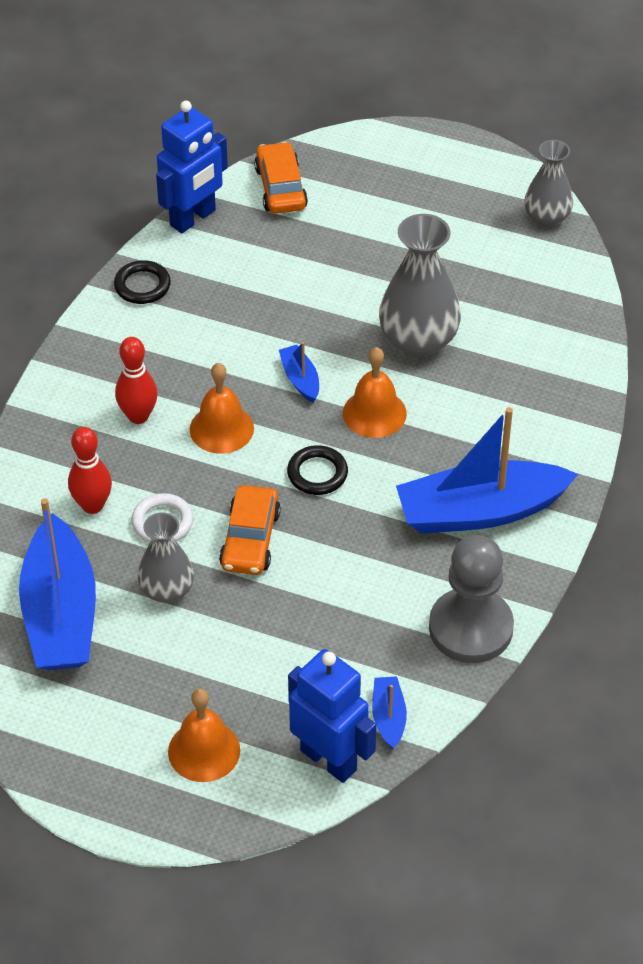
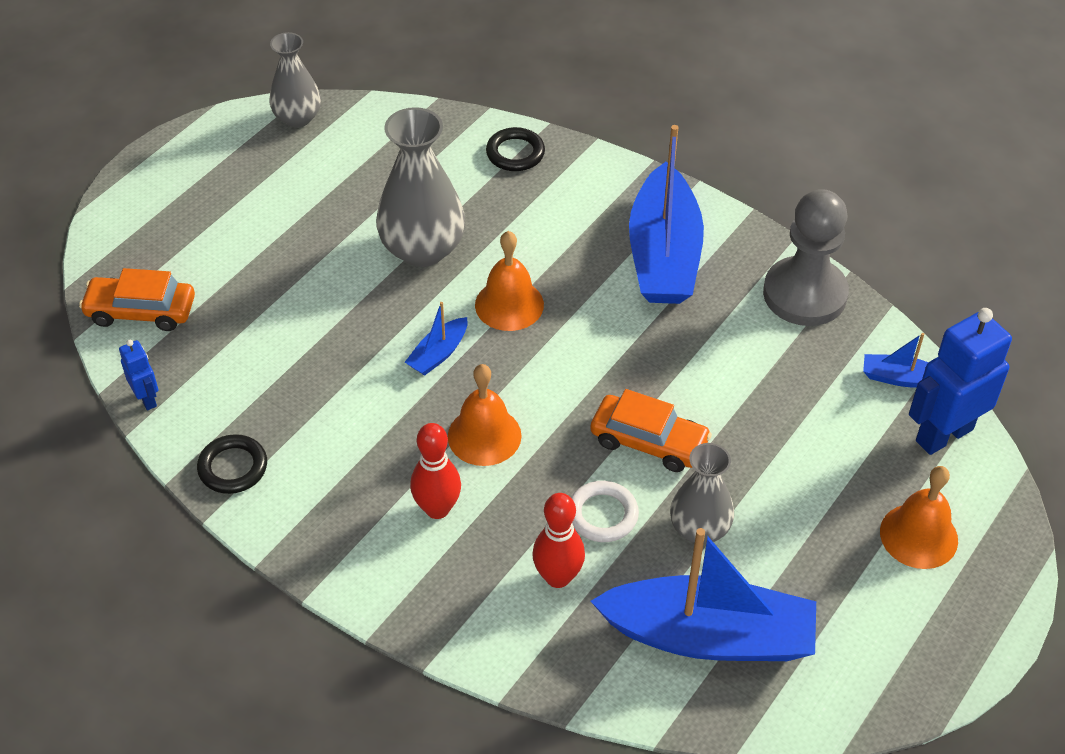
camera: 75 degrees left, 0 degrees up
(193, 218) = (147, 399): blue robot -> blue robot, size x0.49
(300, 379) = (438, 354): blue boat -> blue boat turned 45 degrees counterclockwise
(317, 473) = (576, 367): black ring -> black ring (515, 153)

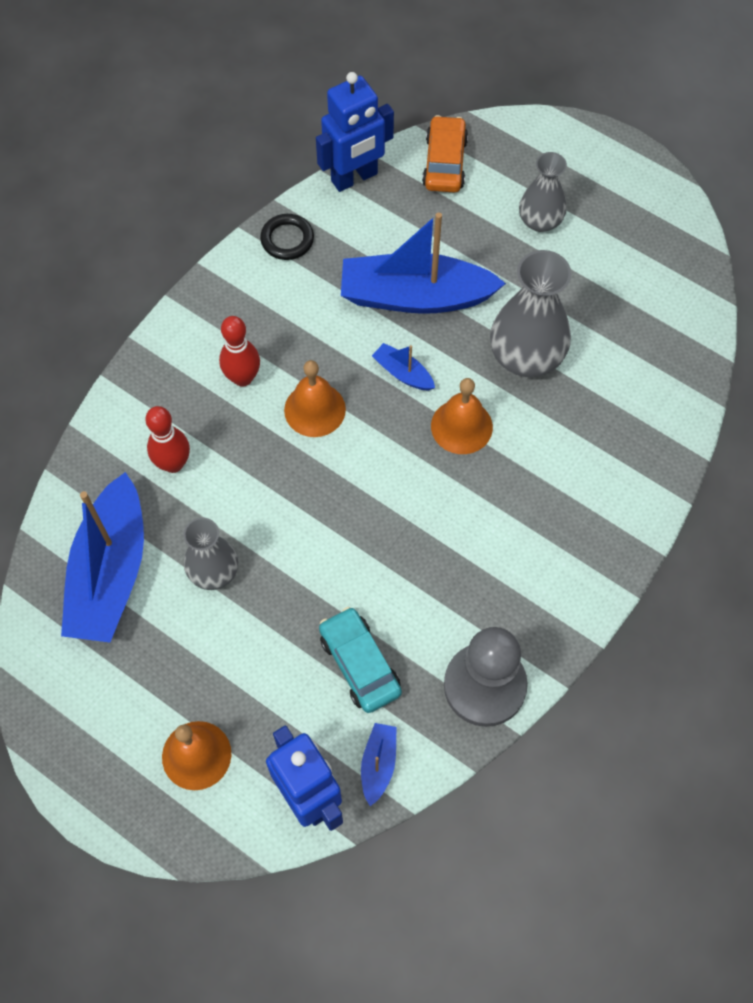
camera: 90 degrees right, 15 degrees up
(147, 399) = (354, 178): blue robot -> blue robot, size x2.06
(297, 118) = (688, 249): grey vase -> grey vase (540, 221)
(515, 153) = (659, 429): black ring -> none
(602, 515) = (231, 497): white ring -> none
(649, 441) = (306, 536): orange car -> none
(664, 255) = (531, 558): blue boat -> blue boat (415, 296)
(795, 393) = (359, 664): none -> turquoise car

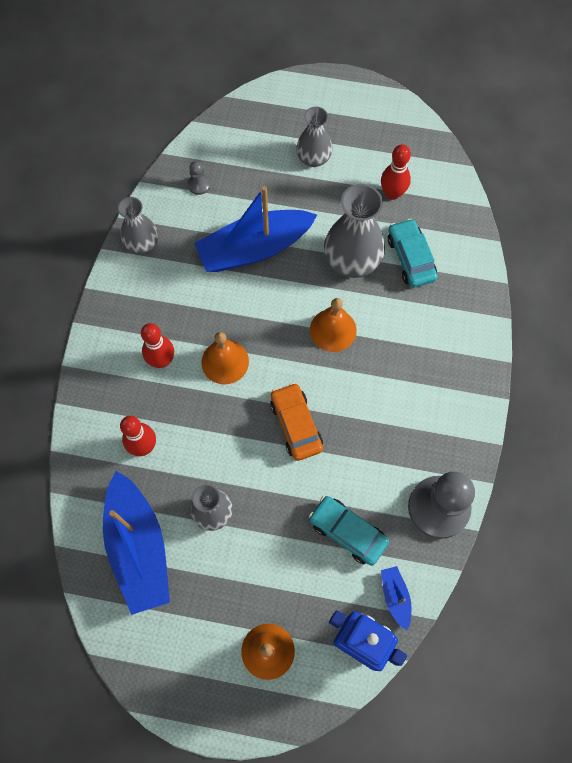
camera: 25 degrees left, 5 degrees up
(287, 239) = (142, 243): black ring -> grey vase
(354, 178) = (168, 177): blue robot -> none
(387, 200) = (199, 185): none -> grey pawn
(403, 373) = (273, 308): blue boat -> none
(444, 163) = (226, 141): orange car -> orange car (296, 425)
(600, 382) = (410, 258): none -> turquoise car
(616, 299) = (392, 193): none -> red bowling pin

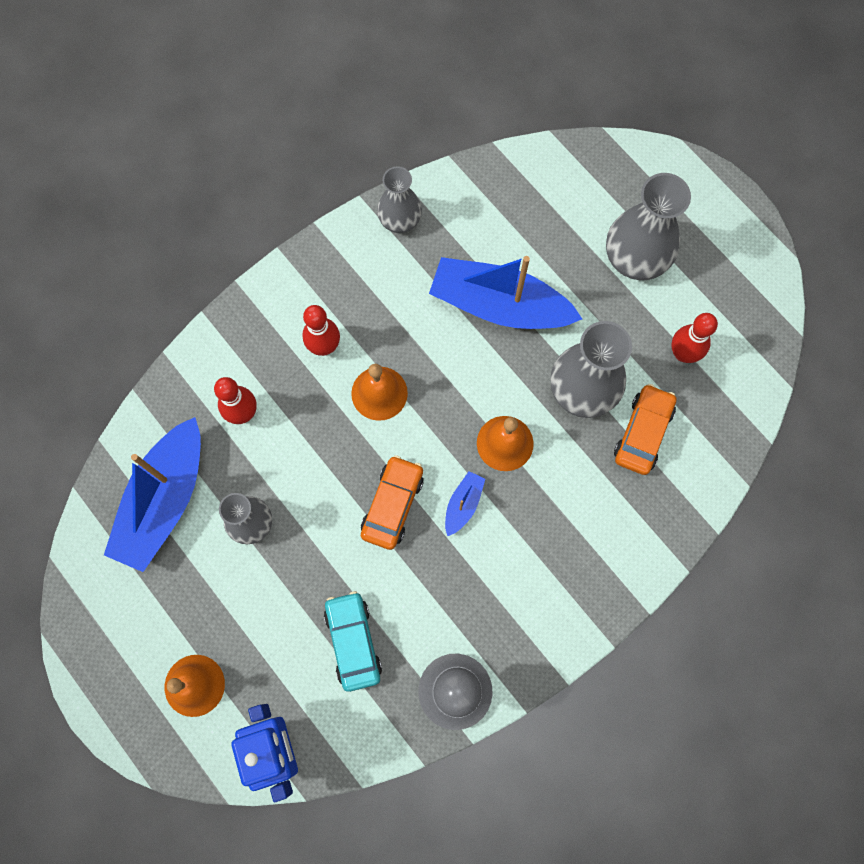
camera: 40 degrees right, 5 degrees up
(199, 185) = (501, 201): grey pawn -> none
(313, 158) = (636, 257): grey vase -> grey vase, size x1.59
(395, 597) = (344, 736): blue boat -> blue boat (463, 504)
(410, 258) = (643, 432): turquoise car -> orange car

